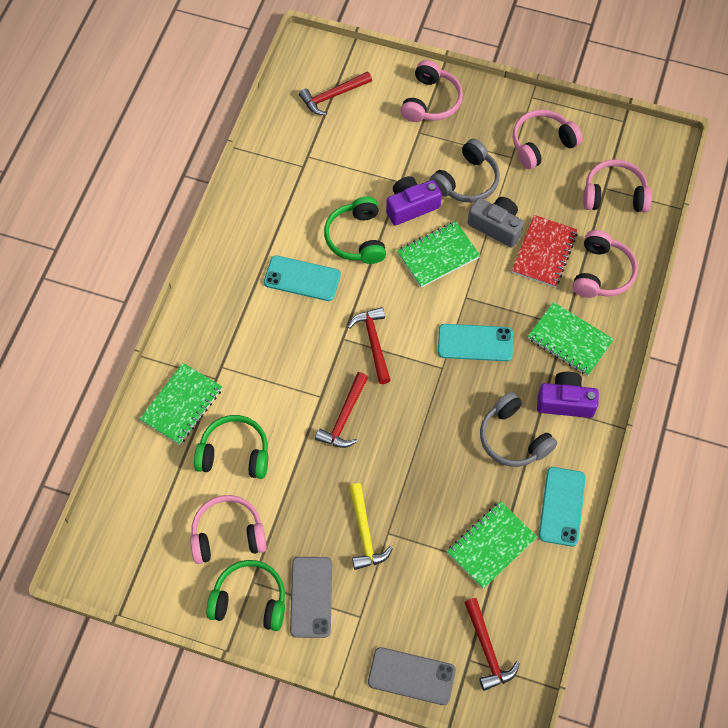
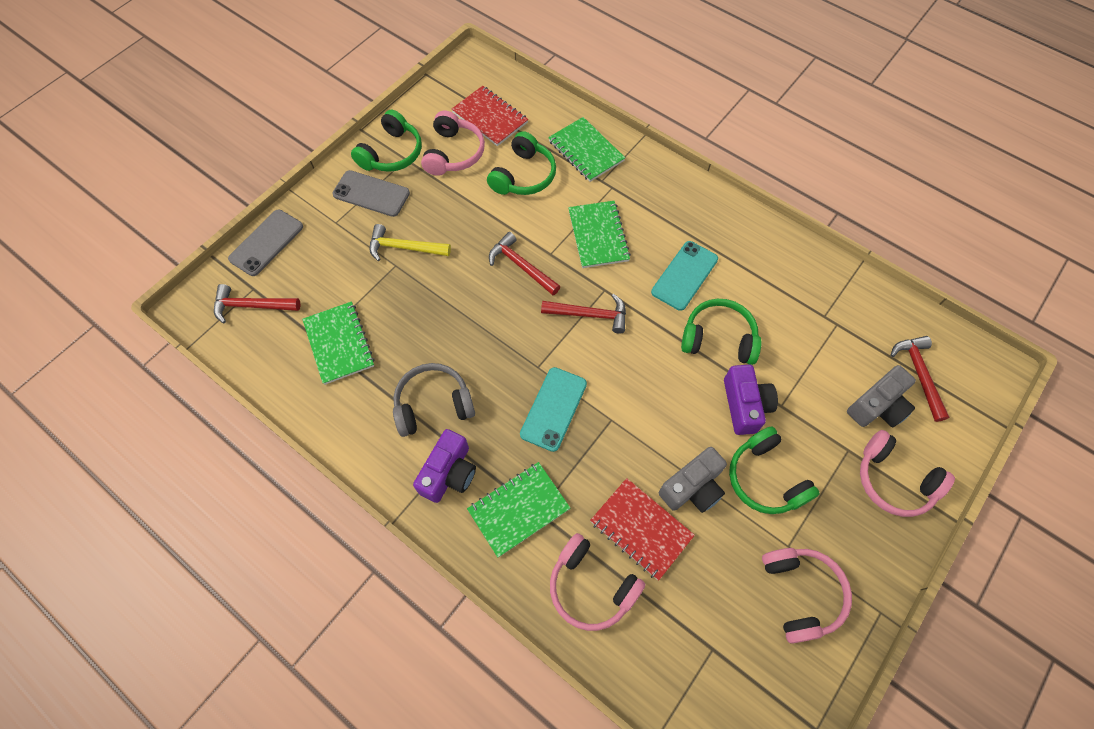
camera: 110 degrees right, 0 degrees up
(165, 516) = (490, 117): none -> red notebook
(373, 119) = (877, 406): none -> grey camera
(438, 255) = (673, 410): green notebook -> green notebook (598, 235)
(466, 181) = (765, 478): grey headphones -> green headphones
(562, 506) = (342, 422): turquoise phone -> none
(614, 195) = (699, 657): pink headphones -> none

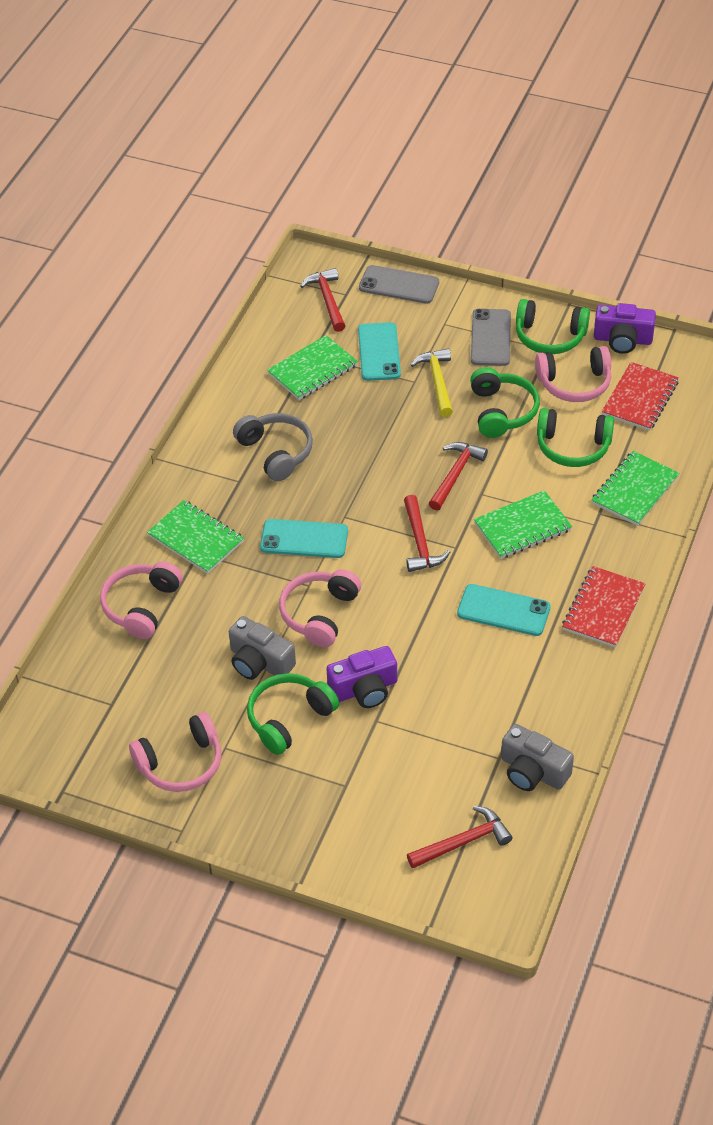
camera: 75 degrees right, 15 degrees down
(344, 282) = (379, 352): none -> turquoise phone
(449, 473) = (214, 482): purple camera -> purple camera (622, 339)
(641, 529) = (205, 630): red notebook -> red notebook (603, 608)
(718, 338) = (436, 654): green headphones -> green headphones (502, 411)
(877, 406) = (407, 806): grey camera -> grey camera (533, 771)
(893, 480) = (324, 829): pink headphones -> pink headphones (319, 614)

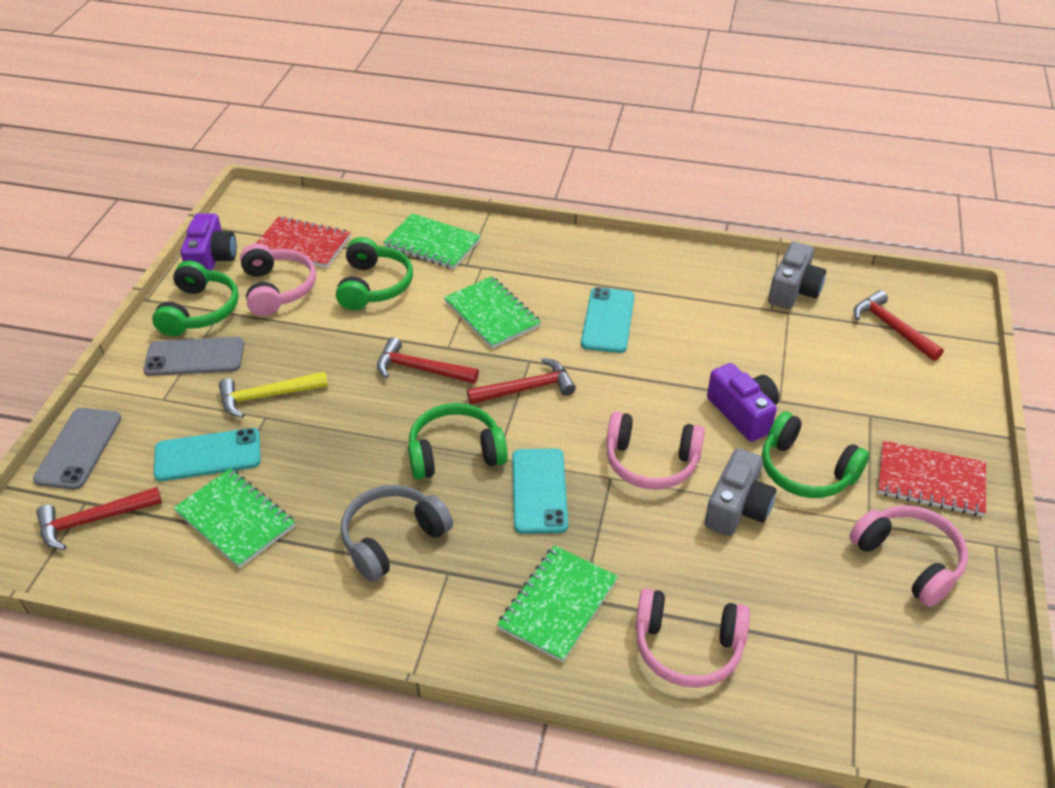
camera: 100 degrees left, 5 degrees down
(502, 411) = (319, 340): green headphones -> green headphones (455, 453)
(603, 608) = (588, 257): red notebook -> red notebook (930, 481)

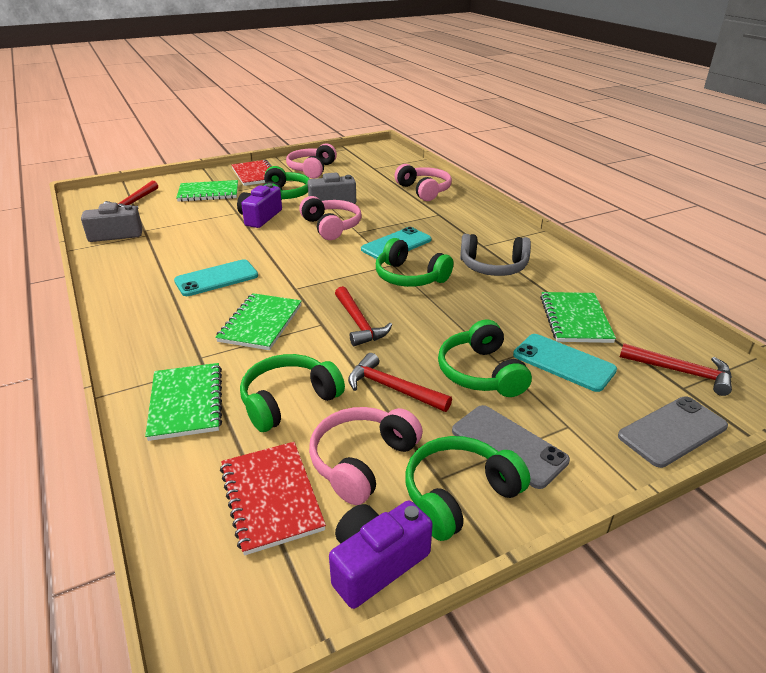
camera: 130 degrees left, 10 degrees down
(267, 396) = (481, 373): yellow hammer -> green headphones
(526, 389) = (323, 278): red hammer -> red hammer (393, 388)
(558, 604) = (451, 217): green notebook -> green notebook (208, 193)

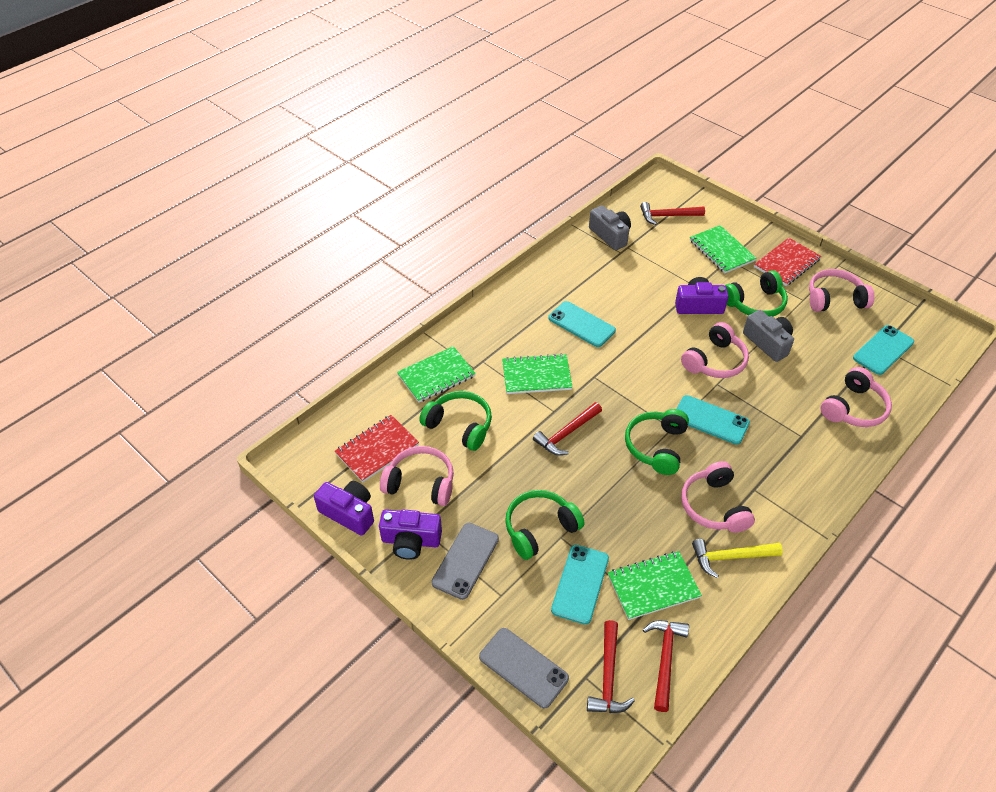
camera: 70 degrees right, 15 degrees up
(377, 168) = (883, 350): none -> turquoise phone
(393, 388) = (497, 478): red hammer -> red hammer (664, 660)
(459, 495) = (411, 541): green headphones -> purple camera
(493, 267) = (714, 506): grey headphones -> pink headphones
(551, 273) = (731, 557): none -> yellow hammer

